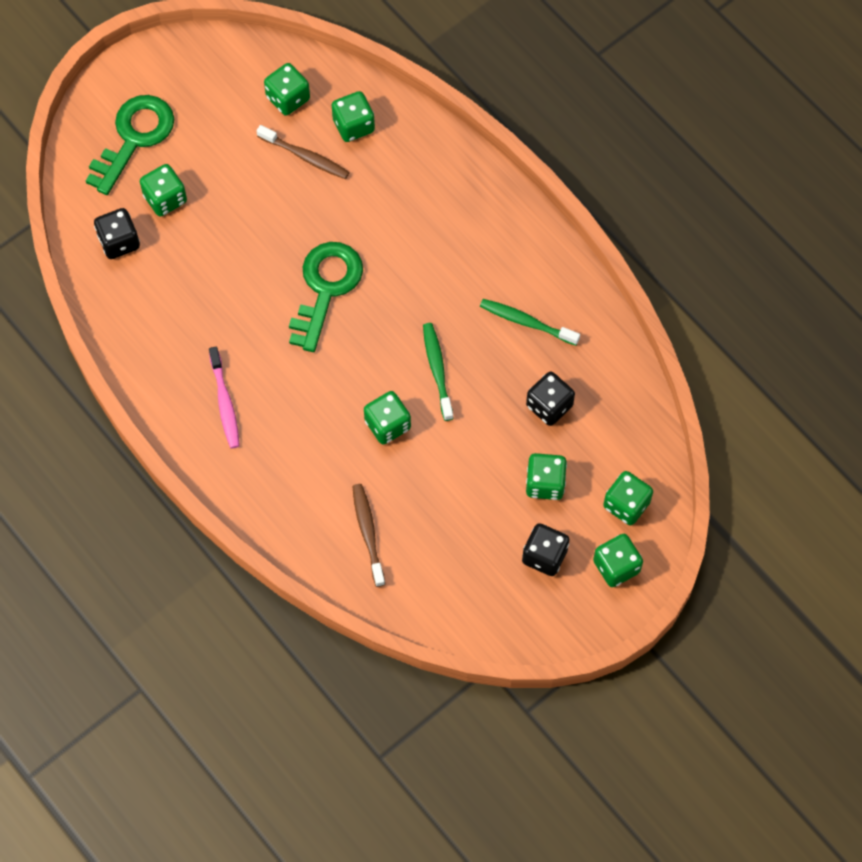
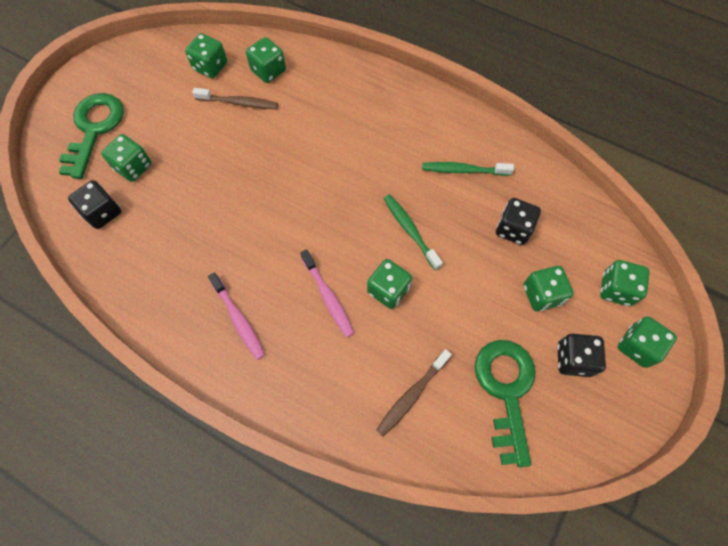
camera: 20 degrees left, 0 degrees up
(323, 411) = (328, 297): none -> pink toothbrush
(326, 288) = (292, 195): green key -> green key (506, 390)
(368, 533) = (411, 395): brown toothbrush -> brown toothbrush turned 105 degrees counterclockwise

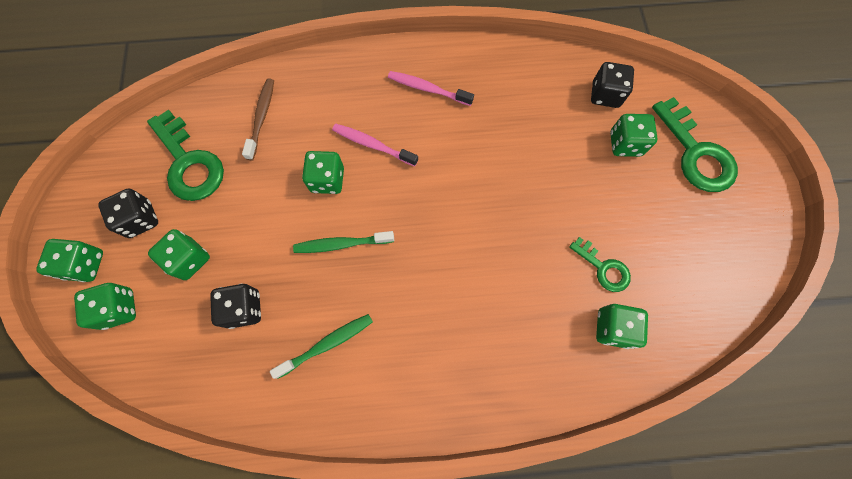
camera: 145 degrees right, 5 degrees up
(210, 67) = (672, 290): green dice -> none
(239, 103) = (603, 268): brown toothbrush -> green key
(410, 230) = (341, 244): green toothbrush -> green toothbrush turned 150 degrees clockwise

